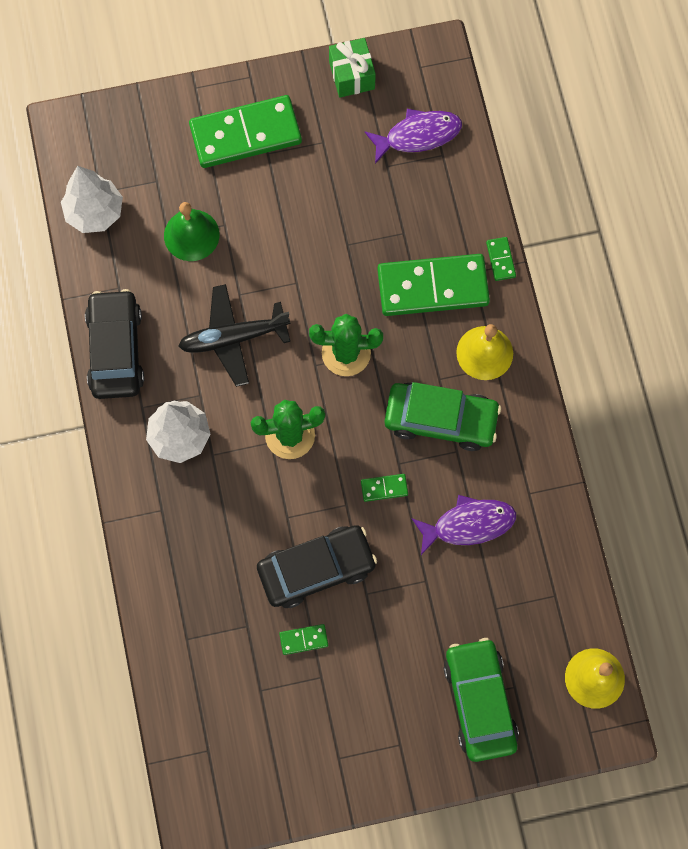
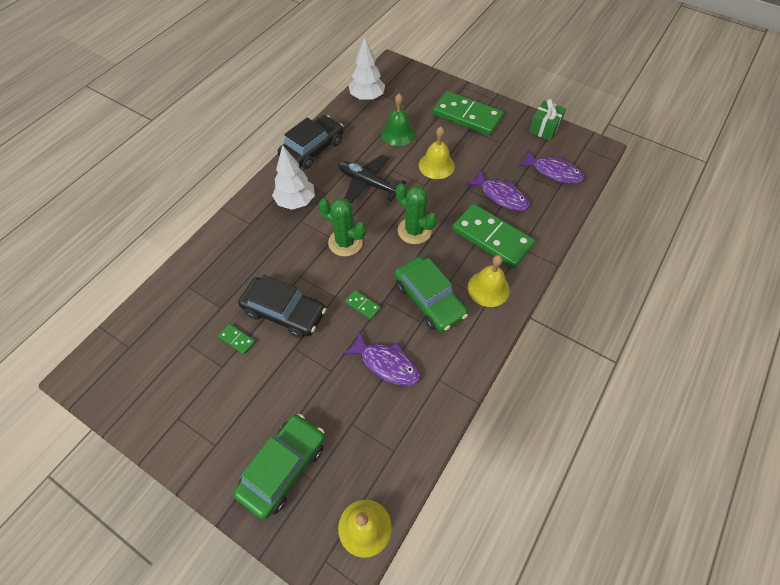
camera: 45 degrees right, 15 degrees down
(283, 243) = (436, 165): none -> yellow bell
(392, 222) = (501, 196): none -> purple fish
(500, 259) = (543, 254): green domino -> none

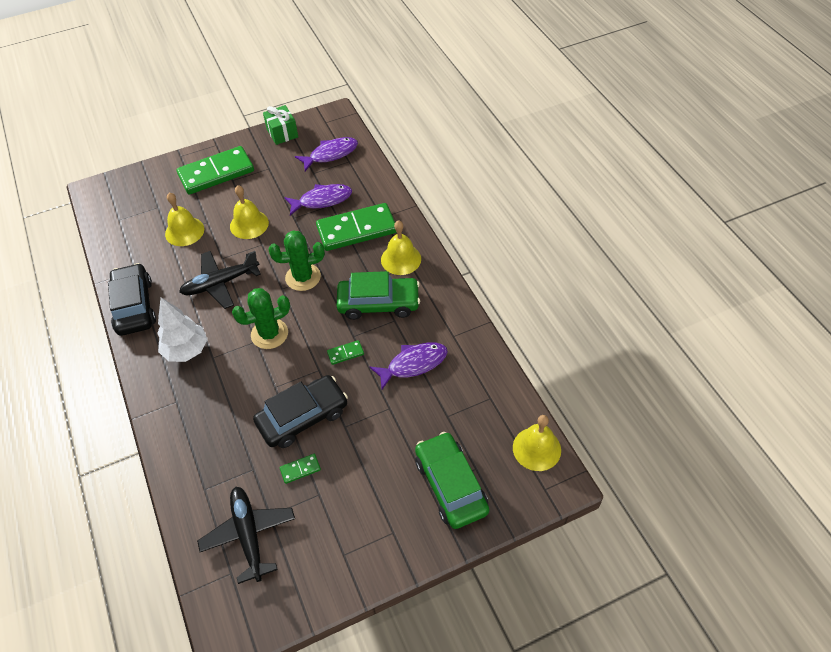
camera: 55 degrees left, 5 degrees down
(164, 339) = (249, 535): none -> black plane
(367, 97) = (115, 231): white tree -> none
(398, 133) = (184, 231): green bell -> yellow bell

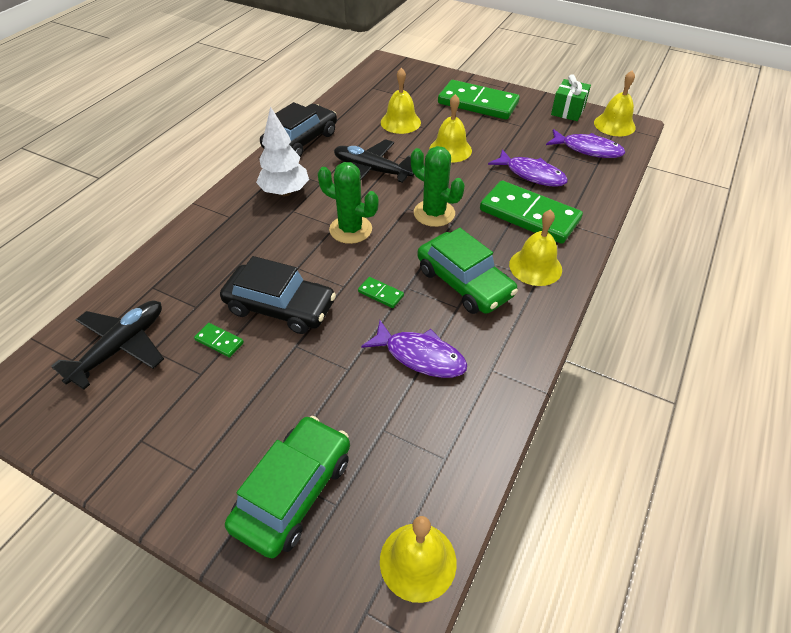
camera: 50 degrees right, 5 degrees down
(323, 122) = (614, 125): none -> yellow bell

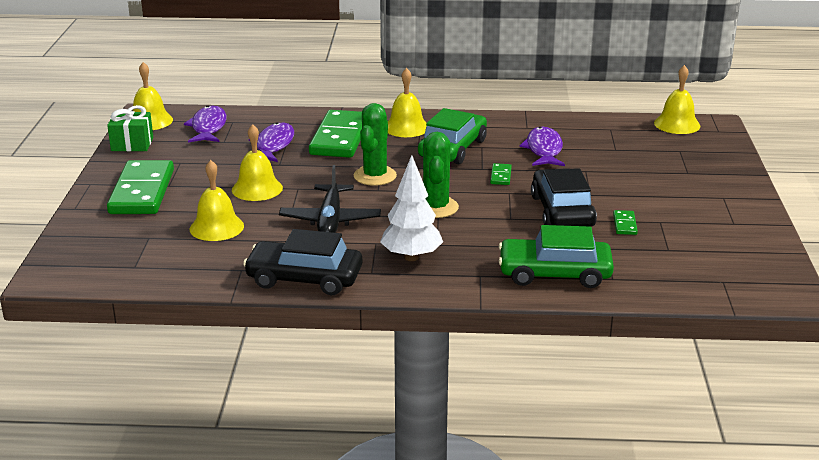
camera: 115 degrees left, 20 degrees down
(121, 347) = (684, 264): black plane -> none
(293, 491) = (690, 164): green car -> green car (554, 273)

